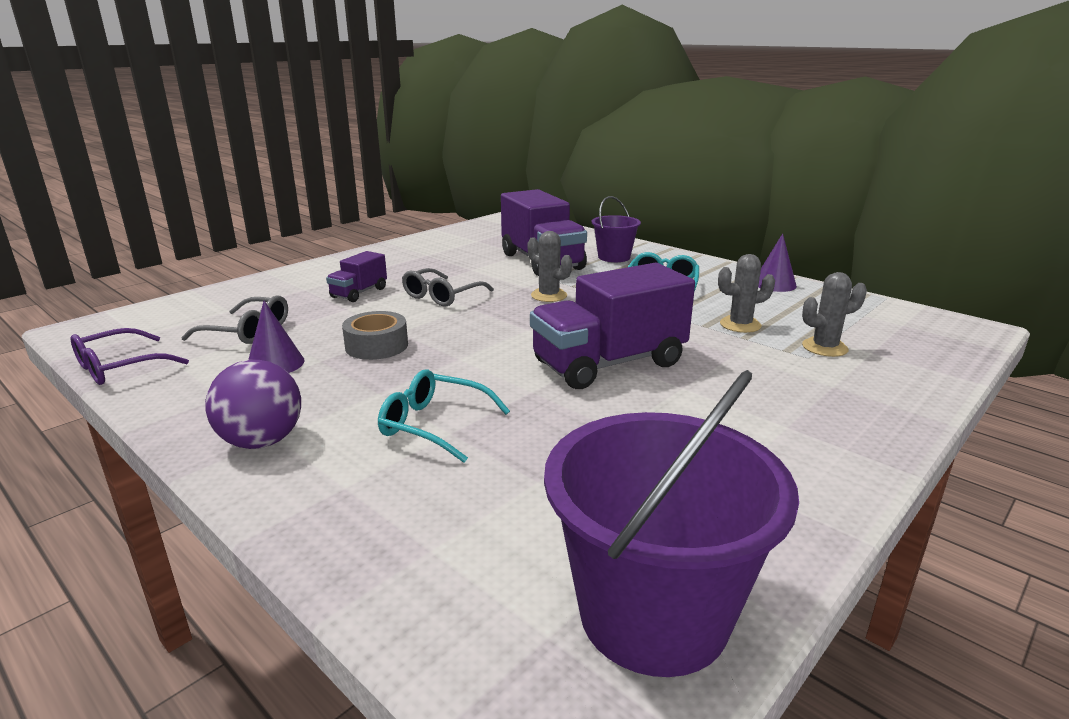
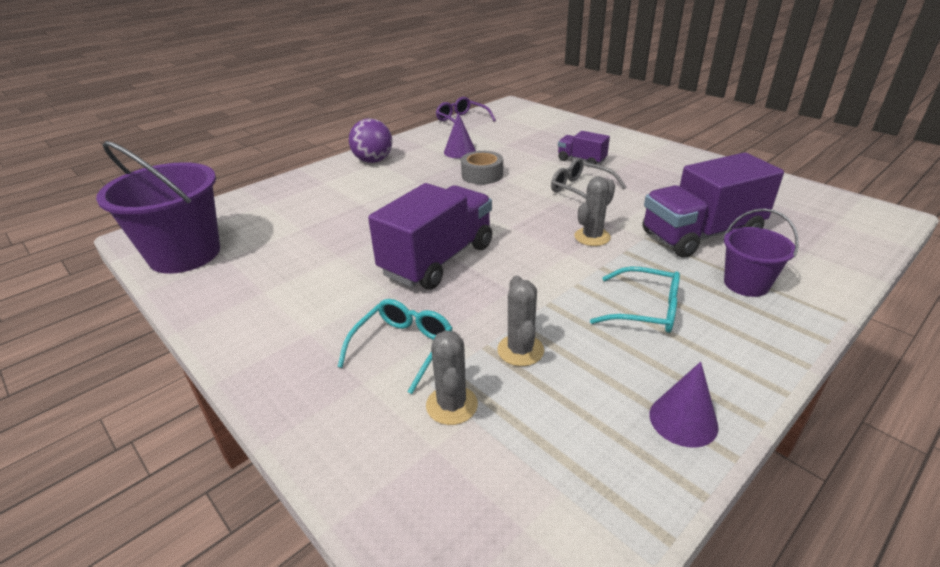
camera: 95 degrees right, 10 degrees up
(247, 331) = (507, 138): grey glasses -> none
(434, 425) = (371, 199): turquoise glasses -> turquoise glasses (403, 347)
(609, 364) = (437, 260): purple truck -> purple truck turned 60 degrees clockwise

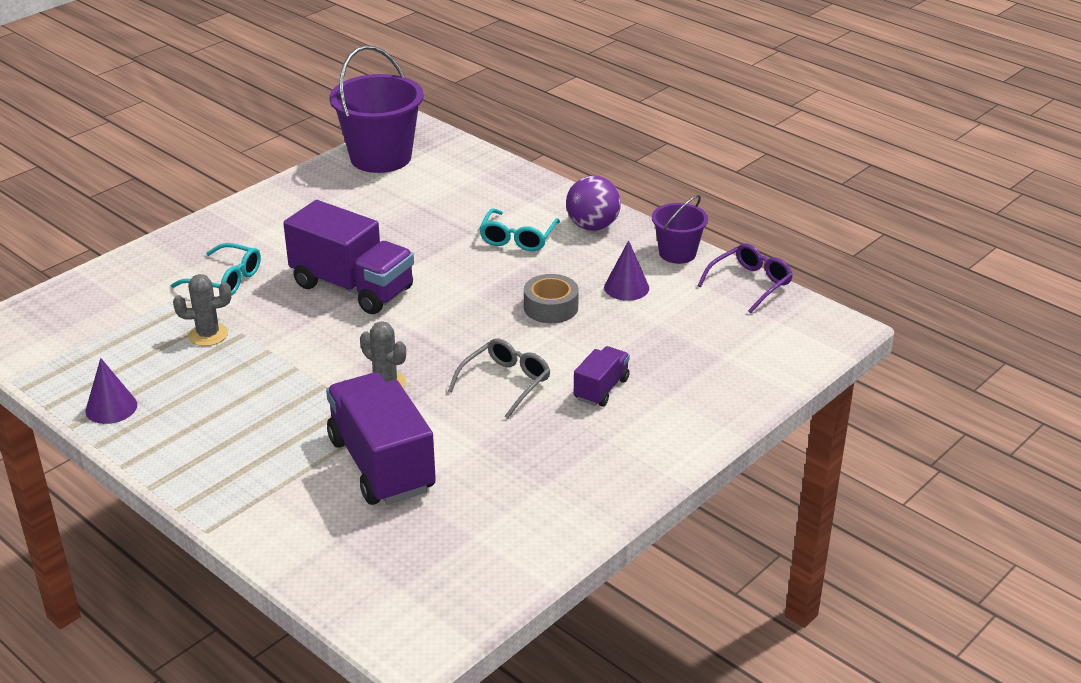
camera: 85 degrees right, 0 degrees up
(452, 405) = (157, 305): grey cactus -> none
(645, 310) = (247, 405): turquoise glasses -> turquoise glasses (518, 238)
(746, 284) = (277, 478): purple bucket -> purple bucket (677, 253)

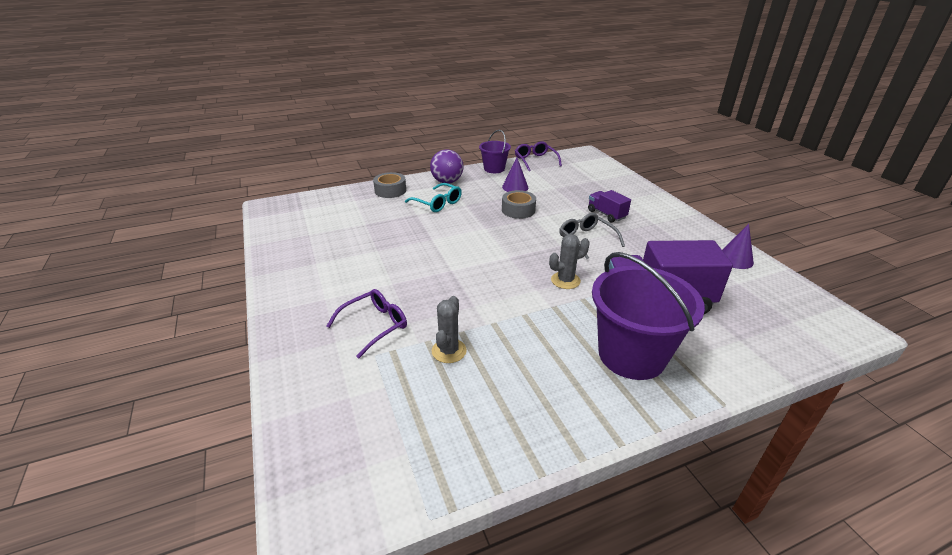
camera: 65 degrees left, 0 degrees up
(111, 407) = (525, 436): purple cone -> purple cone (735, 259)
(225, 279) = (374, 325): turquoise glasses -> purple glasses
(352, 287) = (439, 269): purple truck -> none
(380, 157) = (286, 225): purple bucket -> purple bucket (631, 355)
(525, 192) = (390, 190): none -> grey tape

